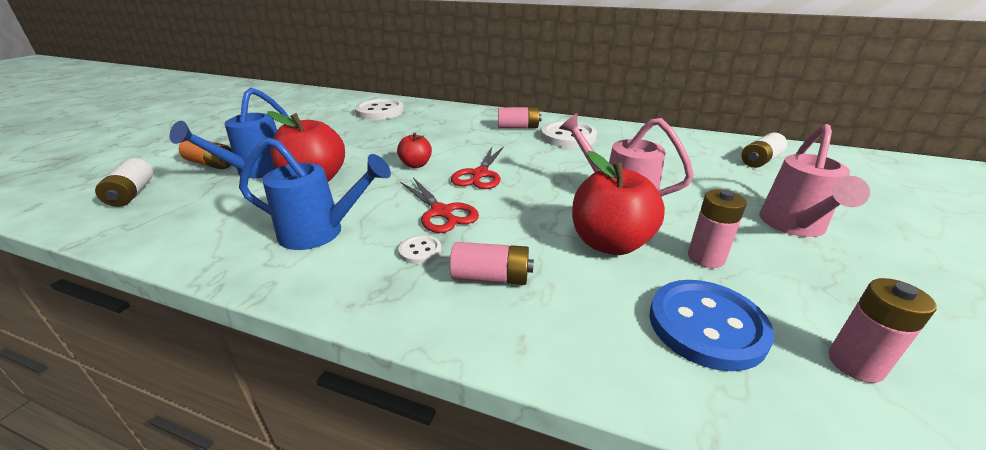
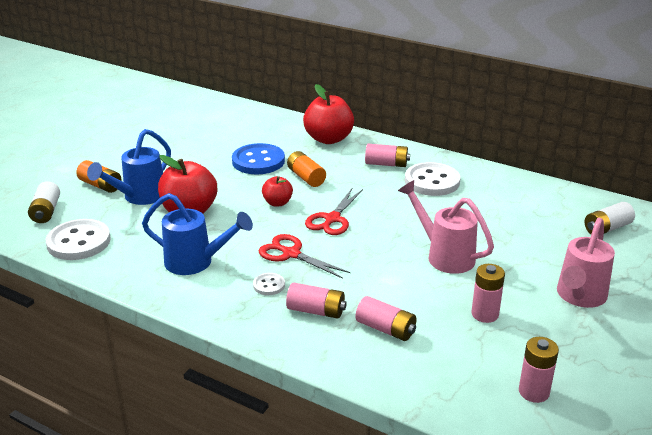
camera: 10 degrees right, 0 degrees up
(380, 112) = (251, 130): white button -> white button (79, 242)
(441, 212) = (291, 254): red scissors -> red scissors turned 150 degrees clockwise
(442, 142) = (306, 177): none -> orange battery
(593, 291) = (385, 329): none -> pink battery
(610, 243) = (416, 295): red apple -> red apple (328, 139)
(706, 326) = (451, 359): blue button -> blue button (258, 161)

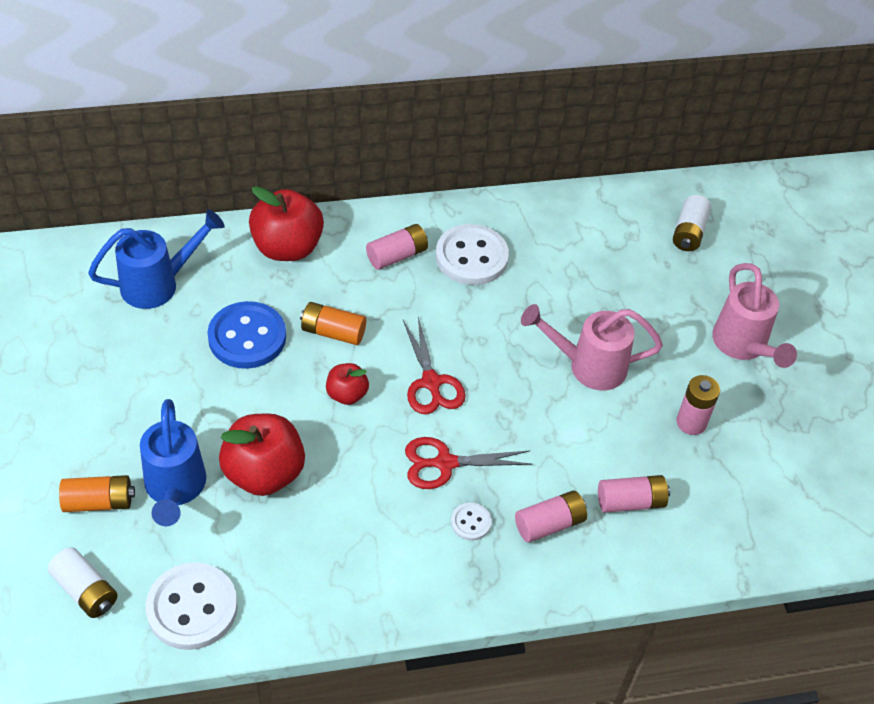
camera: 45 degrees left, 20 degrees up
(196, 262) = (363, 544): blue watering can -> blue watering can (159, 284)
(534, 392) = (804, 488): pink battery -> none

